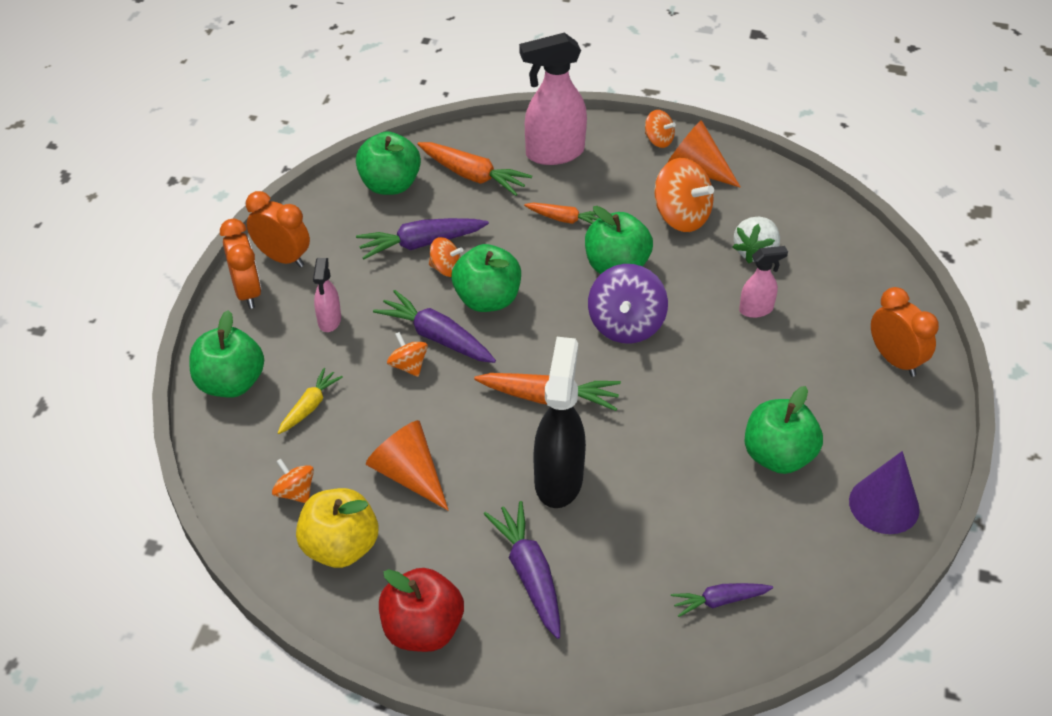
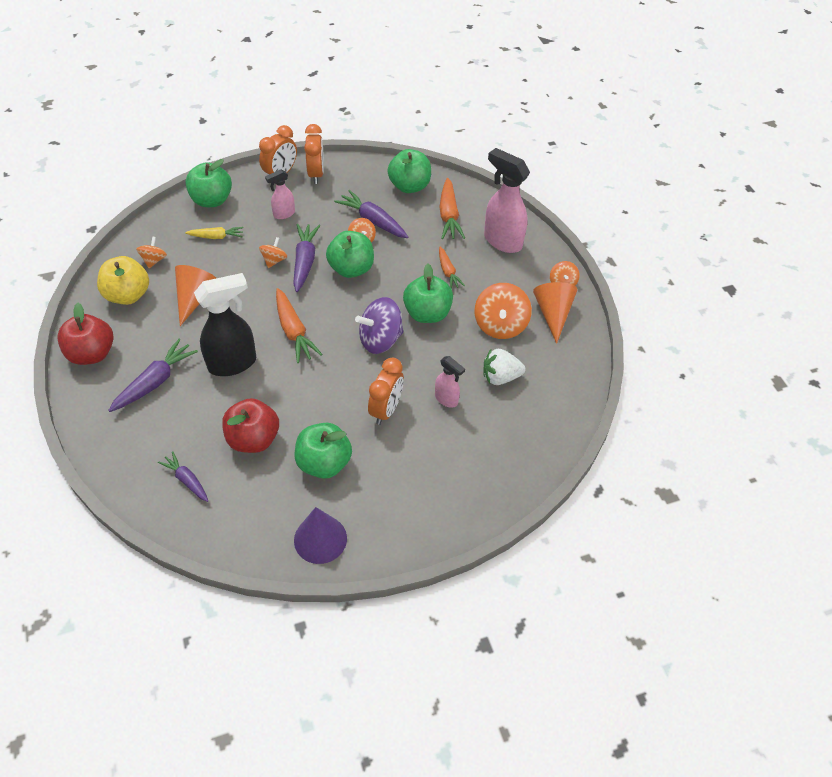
camera: 55 degrees right, 5 degrees up
(698, 508) = (253, 439): none -> red apple
(895, 360) = (460, 495): orange clock -> orange clock (386, 410)

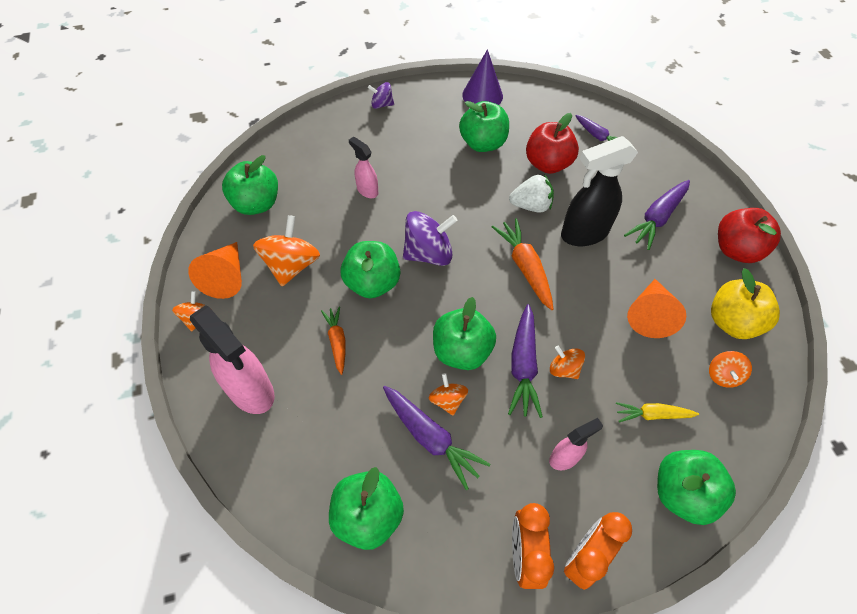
camera: 175 degrees left, 5 degrees up
(274, 260) = (564, 369): orange spinning top -> orange spinning top turned 105 degrees clockwise
(386, 410) = (426, 183): orange clock -> none
(448, 516) = (382, 105): none -> purple spinning top
(449, 216) = (316, 445): orange carrot -> none
(500, 377) = (308, 209): white strawberry -> white strawberry (531, 206)
(552, 380) = (256, 204): none -> green apple

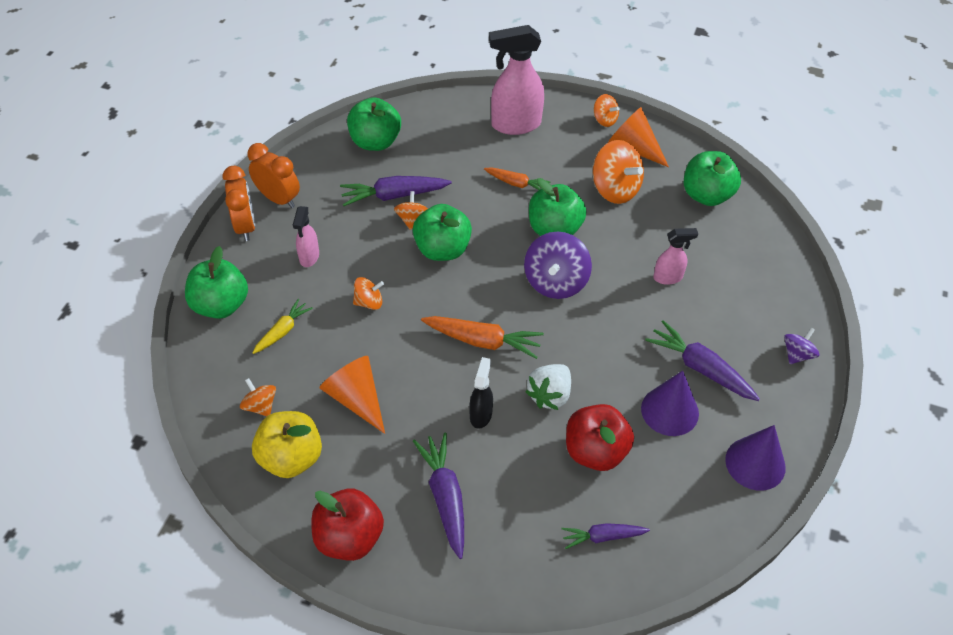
camera: 125 degrees right, 5 degrees down
(447, 400) = (412, 219): orange spinning top -> orange spinning top turned 105 degrees counterclockwise
(483, 143) = (669, 411): green apple -> purple cone
(523, 365) = (396, 279): purple carrot -> purple carrot (700, 368)
(583, 234) = (481, 414): black spray bottle -> black spray bottle, size x0.53

